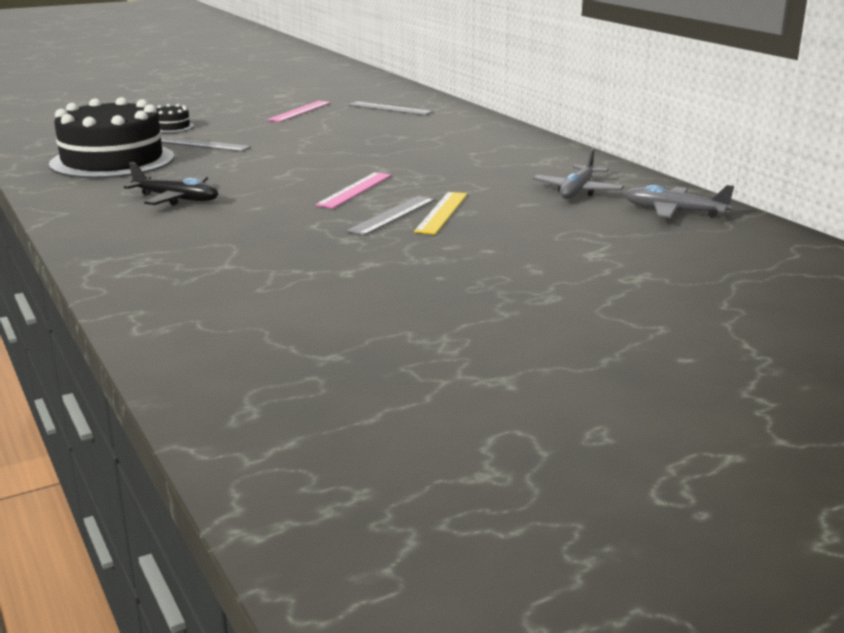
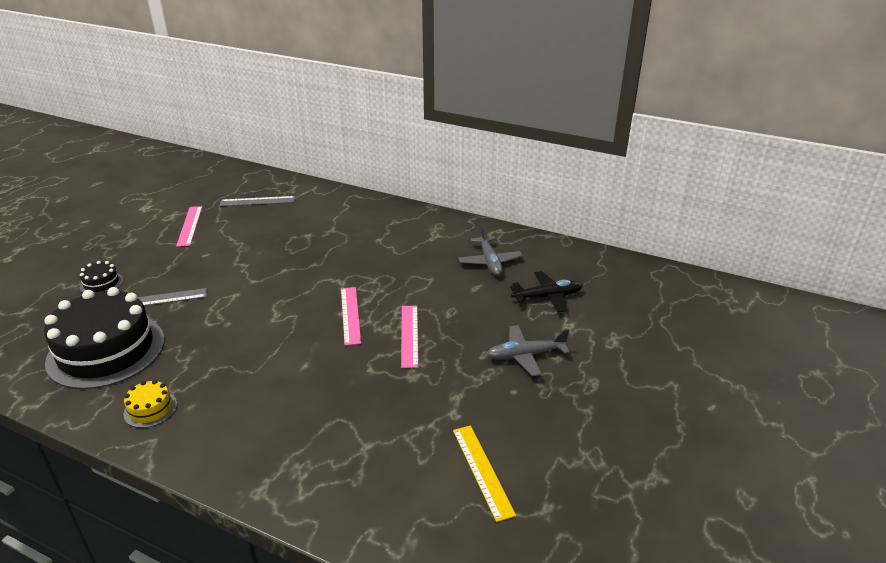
camera: 35 degrees left, 10 degrees up
(90, 197) = (150, 409): none -> yellow cake
(176, 199) = (229, 381): black plane -> black plane (547, 297)
(392, 215) = (409, 335): grey ruler -> pink ruler
(442, 212) = (436, 319): yellow ruler -> yellow ruler (482, 470)
(674, 212) = (563, 263): grey plane -> grey plane (525, 355)

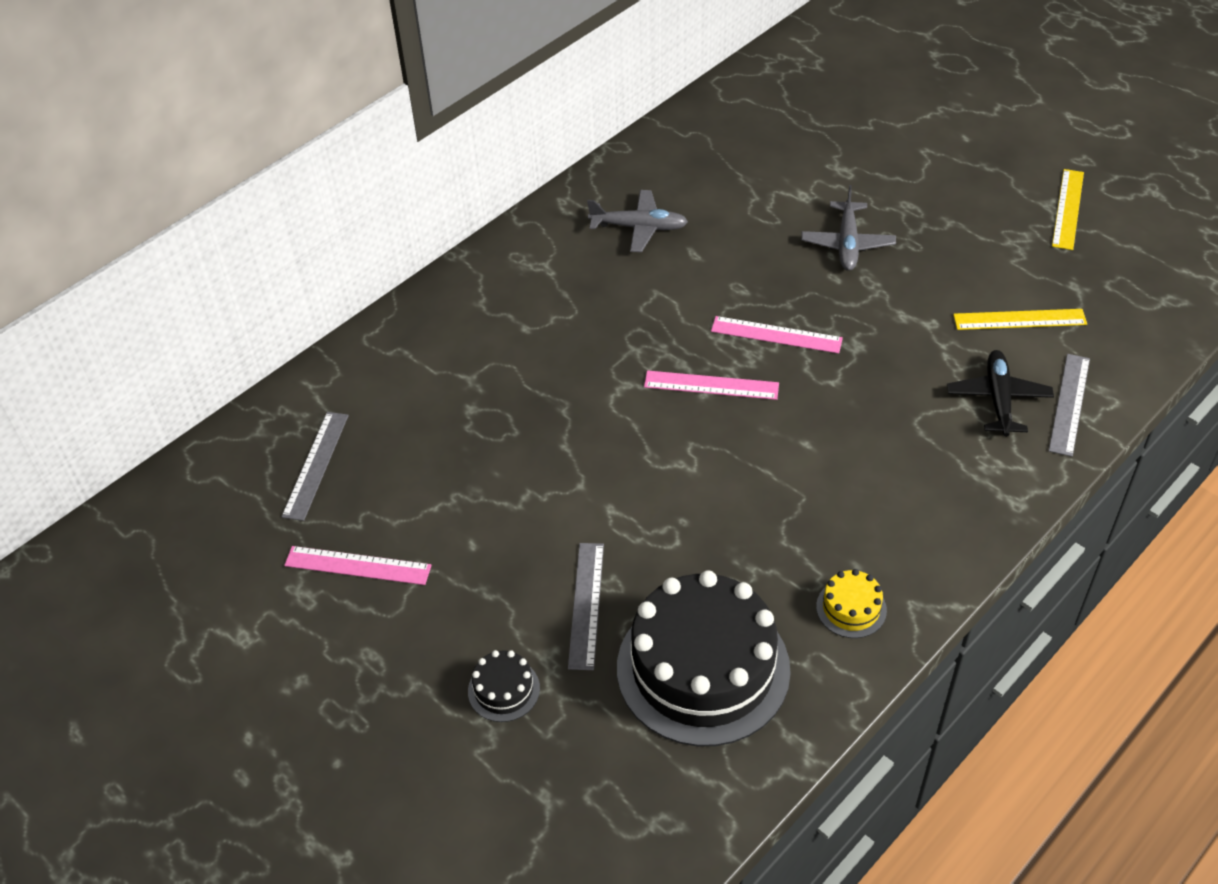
camera: 70 degrees left, 15 degrees up
(384, 517) = (1069, 404): none -> grey ruler
(547, 297) = (740, 197): black plane -> black plane (998, 399)
(659, 492) = (1068, 209): none -> yellow ruler

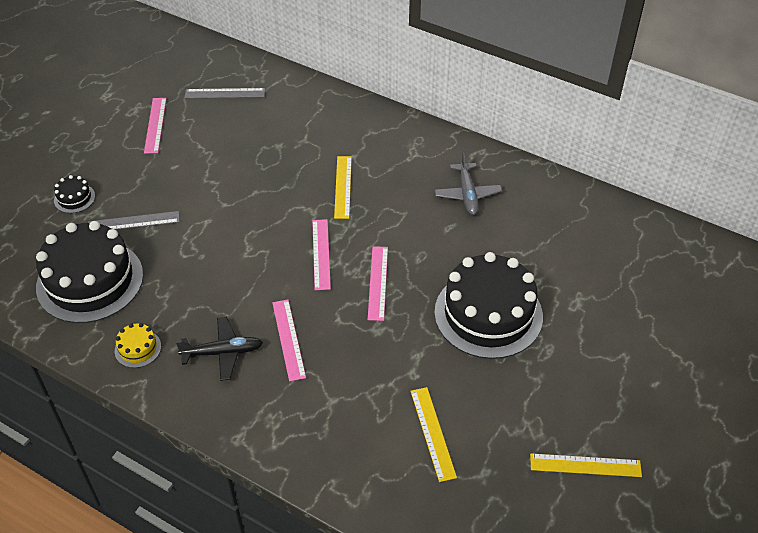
camera: 75 degrees right, 0 degrees up
(585, 347) = (343, 187): none -> yellow ruler
(847, 244) = (488, 314): grey plane -> black cake
(859, 435) = (288, 339): none -> pink ruler
(998, 399) = (340, 422): black plane -> black plane (223, 352)
(1069, 404) = (344, 470): grey ruler -> none

